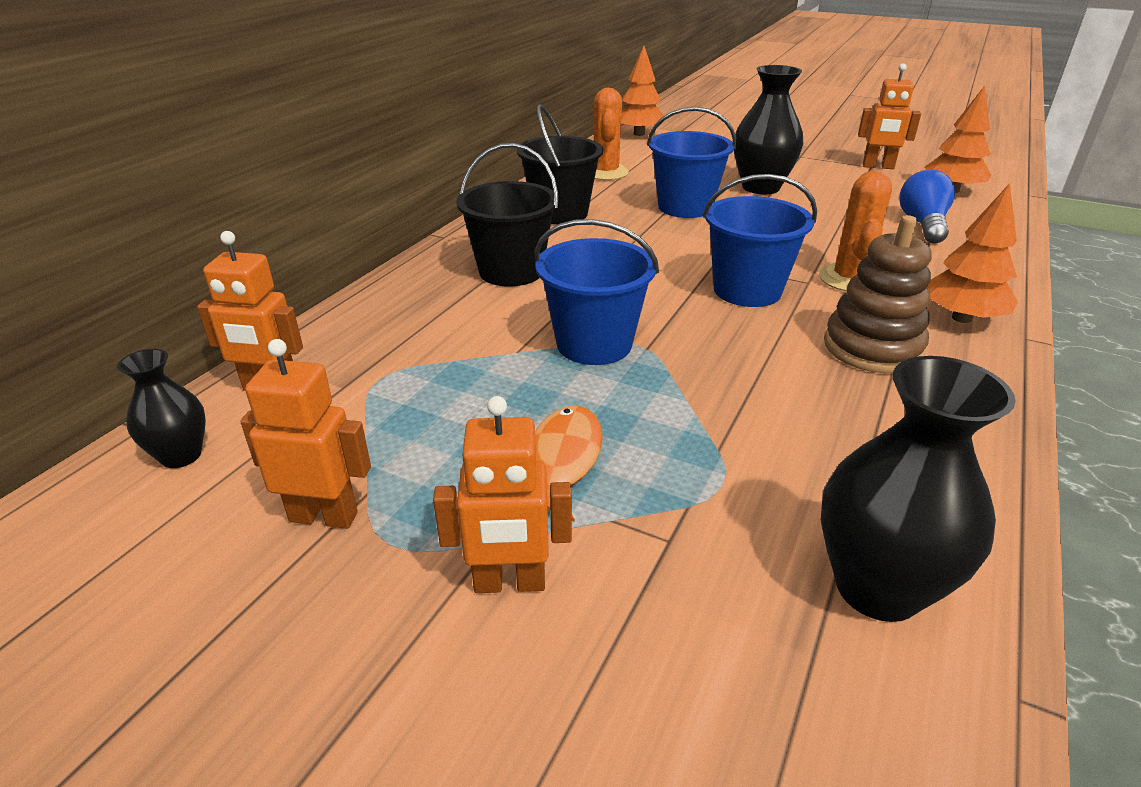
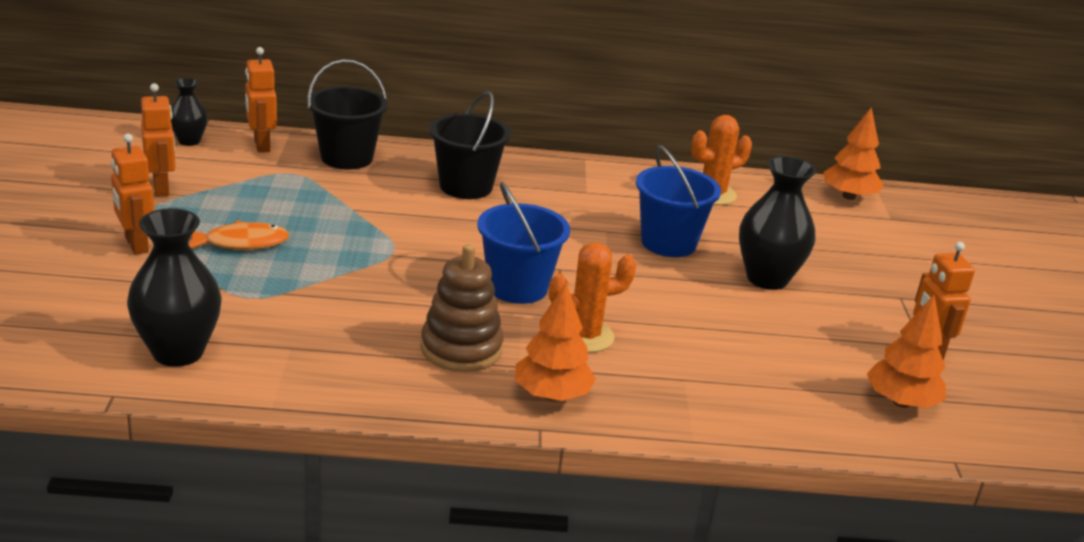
camera: 60 degrees right, 5 degrees down
(560, 213) = (593, 188): black bucket -> black bucket (347, 157)
(594, 344) = (382, 234): blue bucket -> none
(922, 224) = (764, 379): blue light bulb -> none

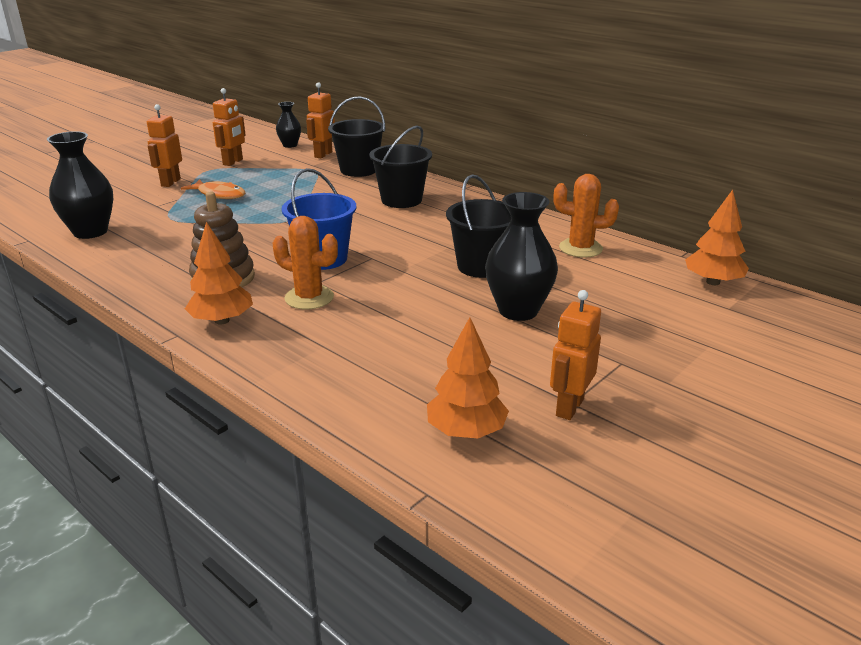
camera: 45 degrees right, 0 degrees up
(668, 243) = (481, 266): blue bucket -> black bucket

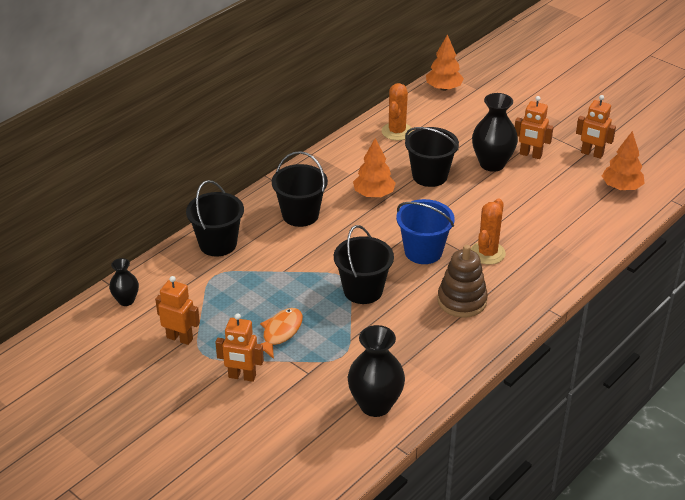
camera: 90 degrees left, 10 degrees up
(222, 320) = (526, 291): orange tree -> orange tree (374, 194)
(265, 227) = (363, 290): none -> black bucket
(323, 155) = (165, 272): orange robot -> orange robot (530, 155)

